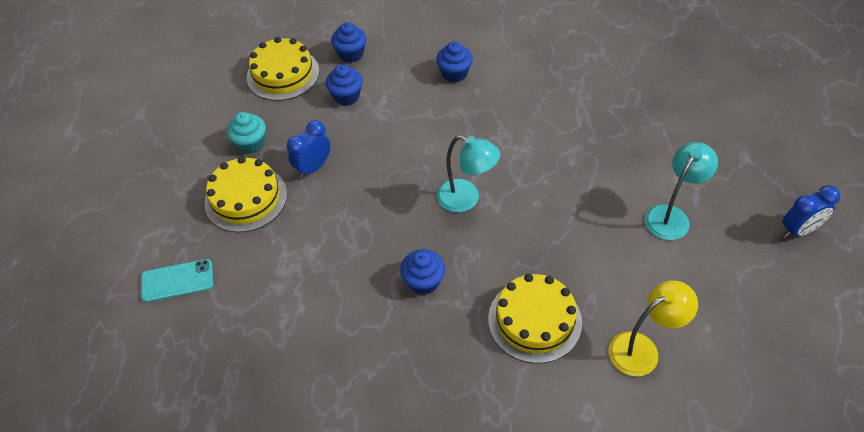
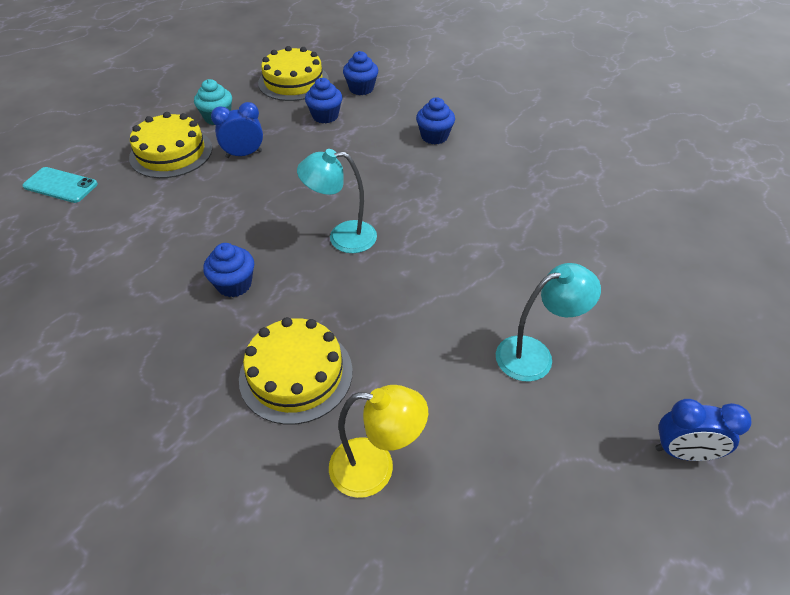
camera: 30 degrees right, 5 degrees down
(466, 199) = (342, 237): turquoise lamp -> turquoise lamp turned 120 degrees clockwise

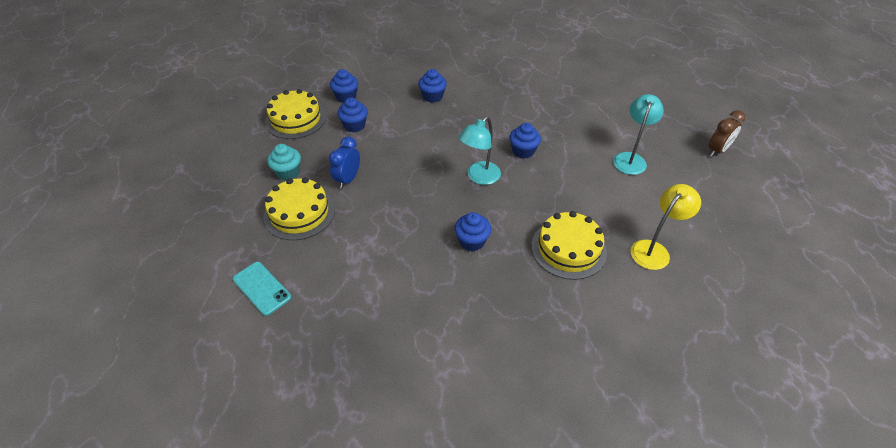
camera: 50 degrees left, 0 degrees up
(60, 185) = (262, 288): turquoise phone -> turquoise phone turned 75 degrees clockwise
(427, 248) = (523, 151): none -> blue cupcake
(683, 452) = (717, 150): blue clock -> brown clock

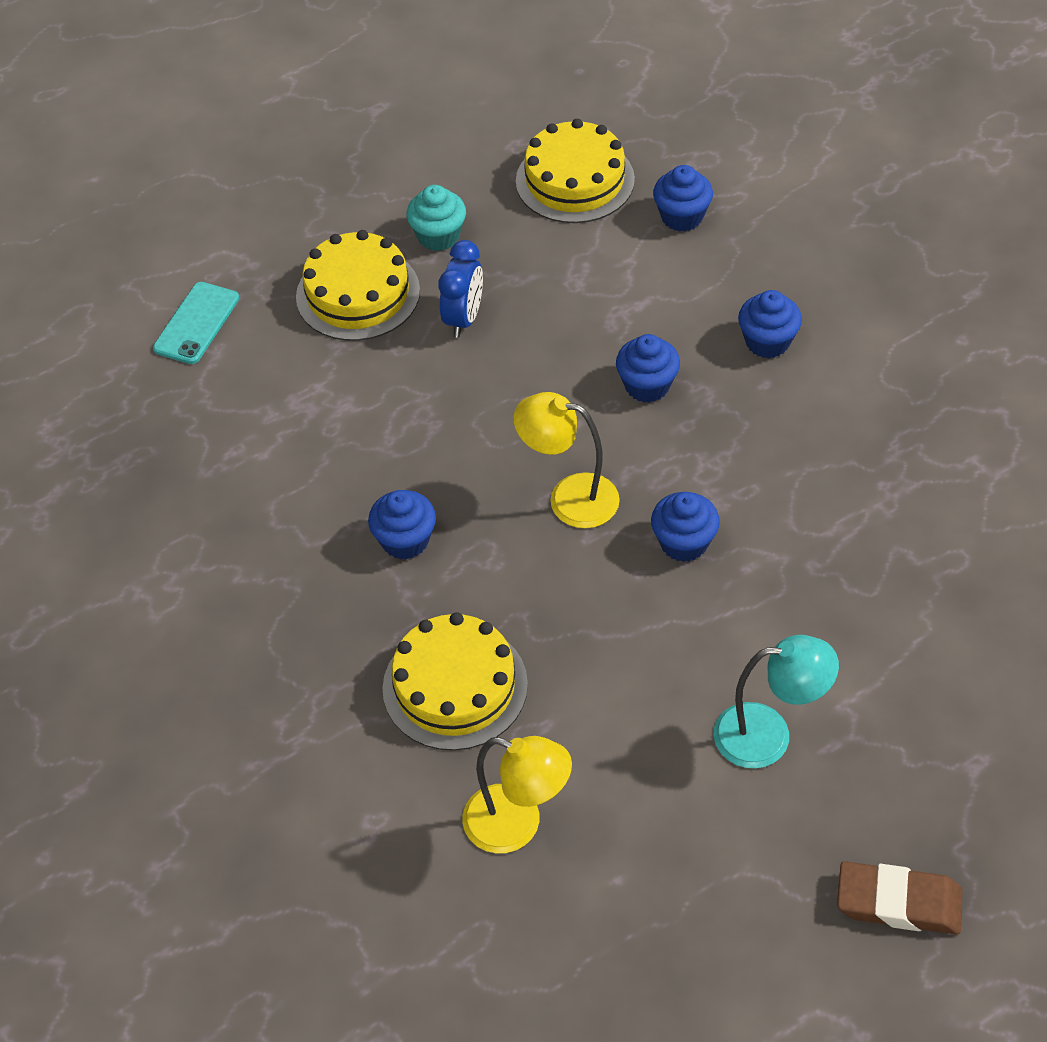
camera: 70 degrees right, 5 degrees up
(348, 179) = (463, 318): blue clock -> blue clock turned 105 degrees clockwise
(354, 125) = (606, 265): blue cupcake -> blue cupcake (647, 385)
(479, 177) = (569, 498): turquoise lamp -> yellow lamp
(717, 150) = (898, 902): brown clock -> brown eraser

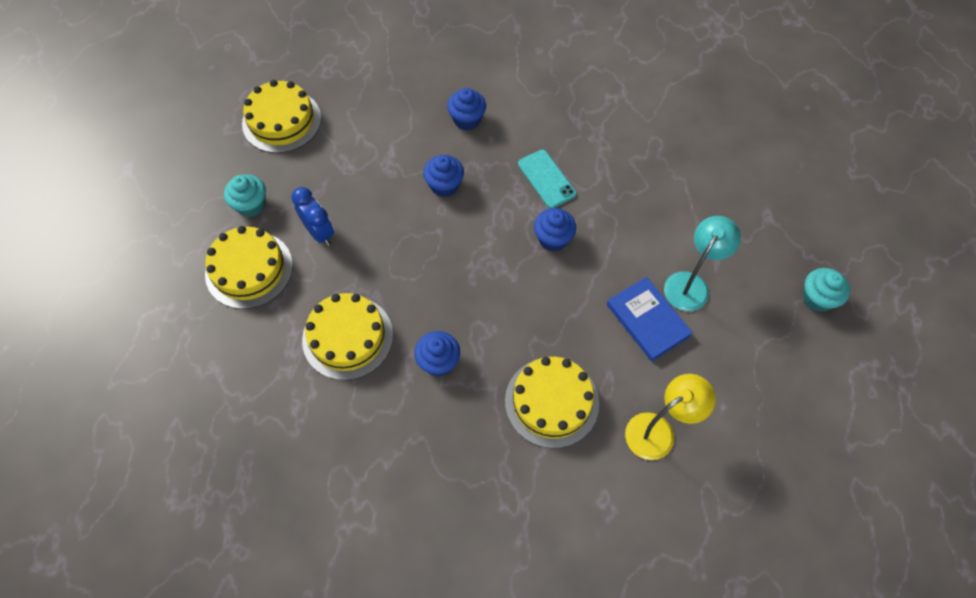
camera: 55 degrees left, 10 degrees up
(196, 323) = (182, 365): turquoise phone -> turquoise phone (546, 179)
(358, 437) = (347, 337): none -> yellow cake
(569, 498) = (481, 267): yellow lamp -> none
(664, 718) = (647, 320): none -> blue book
(682, 217) = (355, 96): blue cupcake -> none
(898, 902) = (817, 298): brown eraser -> turquoise cupcake

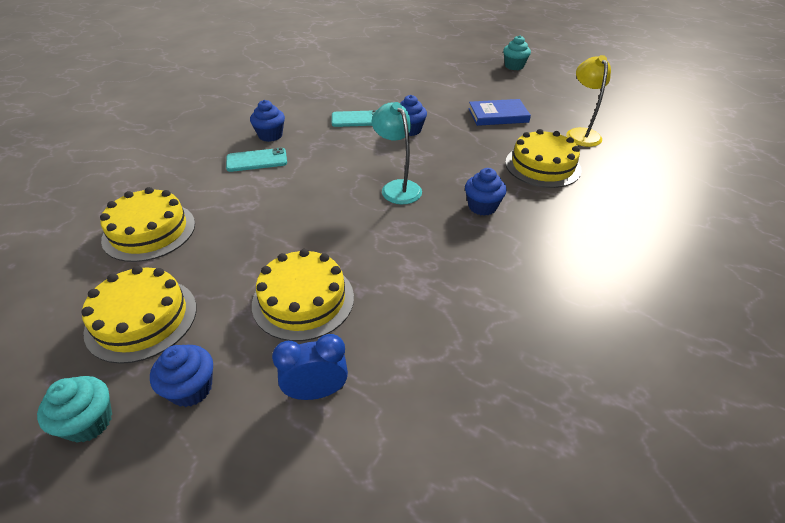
camera: 65 degrees left, 20 degrees down
(251, 205) = (226, 278): turquoise cupcake -> turquoise cupcake (89, 422)
(319, 232) = (303, 239): blue clock -> blue clock (316, 392)
(347, 337) = (428, 251): yellow cake -> yellow cake (142, 319)
(417, 134) = (257, 160): none -> turquoise phone
(444, 185) = (320, 161): blue cupcake -> blue cupcake (191, 389)
(691, 284) = (480, 95): turquoise lamp -> turquoise lamp (397, 187)

